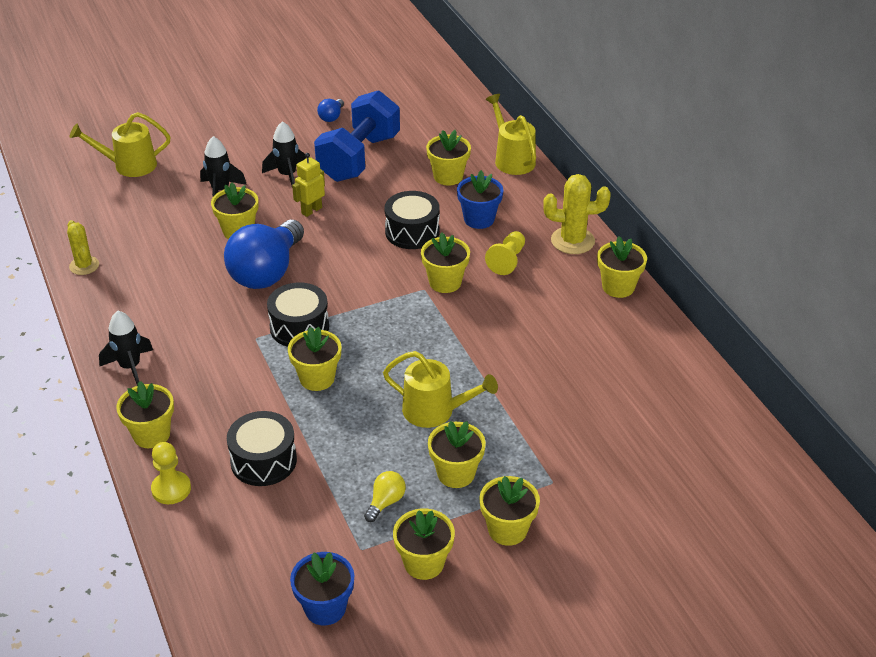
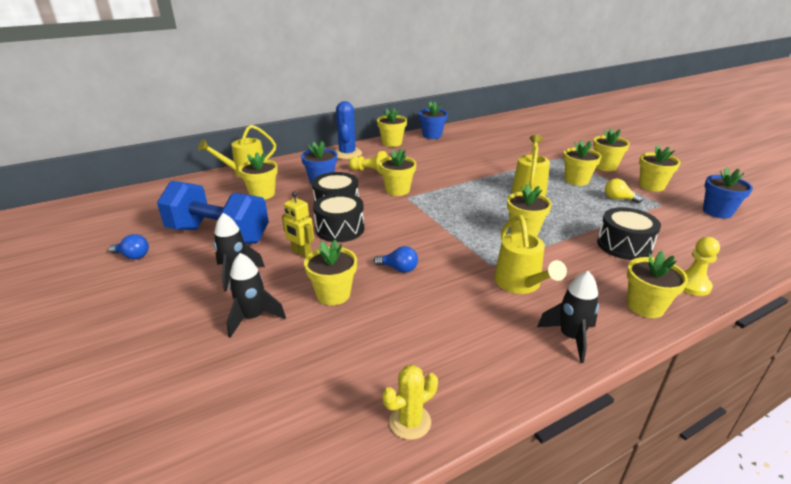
camera: 95 degrees left, 10 degrees down
(129, 165) = (163, 423): yellow watering can -> yellow watering can (520, 284)
(266, 272) = (398, 269): blue light bulb -> blue light bulb, size x0.42
(299, 327) = (469, 244): black drum -> black drum (340, 229)
(572, 241) = (347, 154): yellow cactus -> blue cactus
(655, 335) = (432, 135): none -> blue flower pot

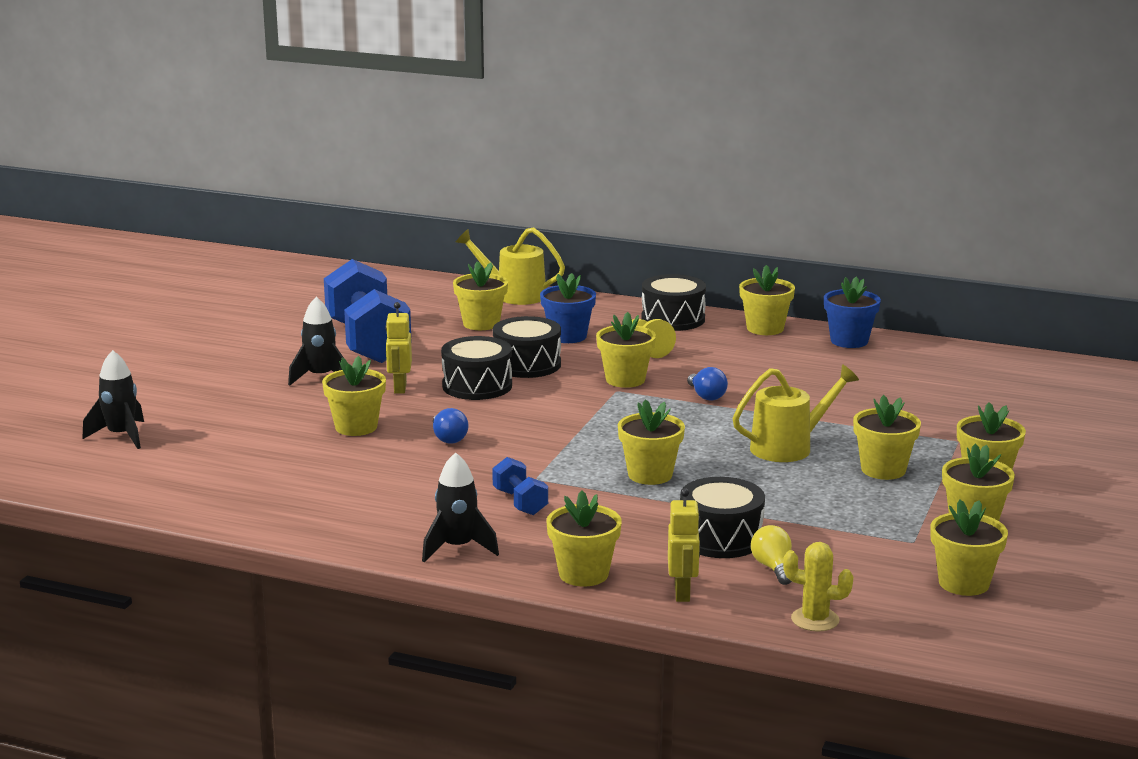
camera: 50 degrees right, 10 degrees down
(133, 256) = (277, 329): blue light bulb -> blue light bulb (706, 396)
(253, 318) = (271, 411): black rocket -> black rocket (121, 436)
(347, 154) = (673, 319): blue cactus -> black drum
(410, 422) = (239, 513): yellow cactus -> yellow cactus (815, 620)
(520, 284) = (520, 502): yellow watering can -> blue dumbbell
(618, 199) = (870, 509): yellow light bulb -> yellow light bulb (773, 568)
(691, 285) = (682, 593): yellow pawn -> yellow robot
(717, 212) = (963, 583): blue flower pot -> yellow flower pot

